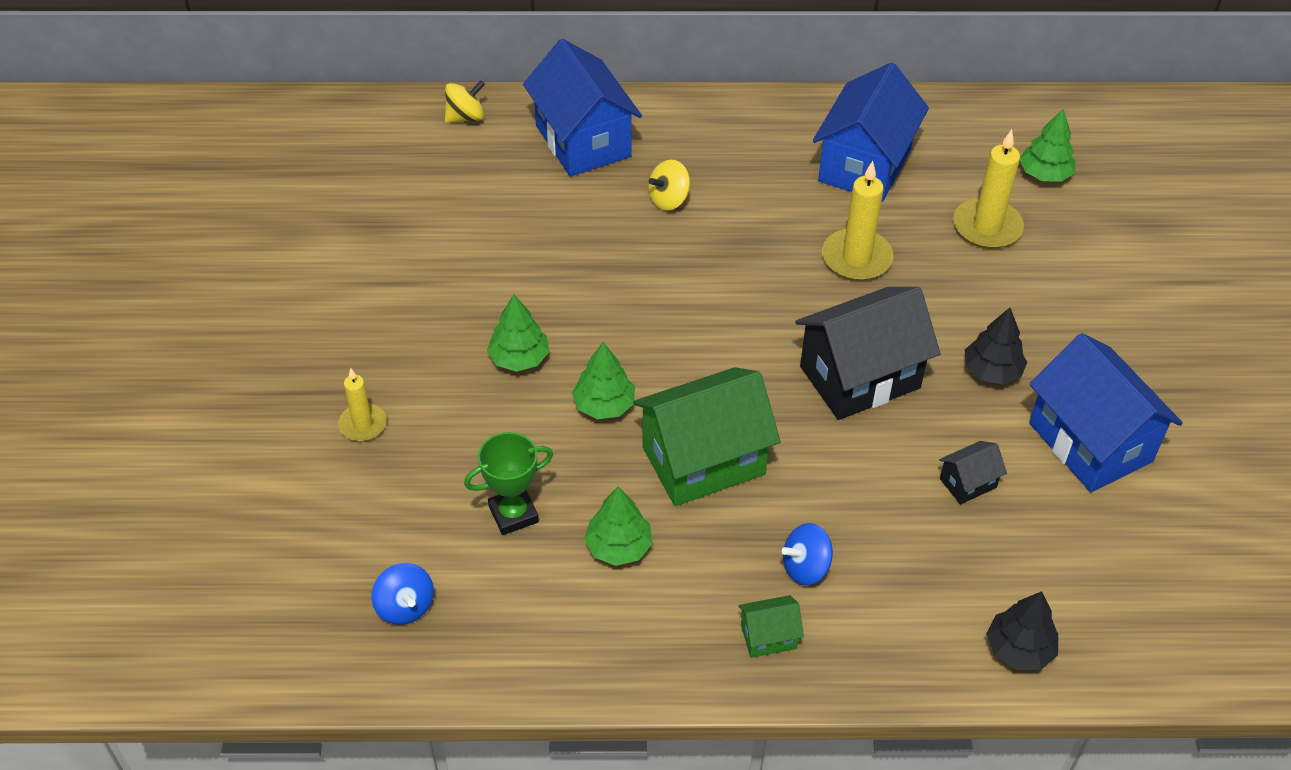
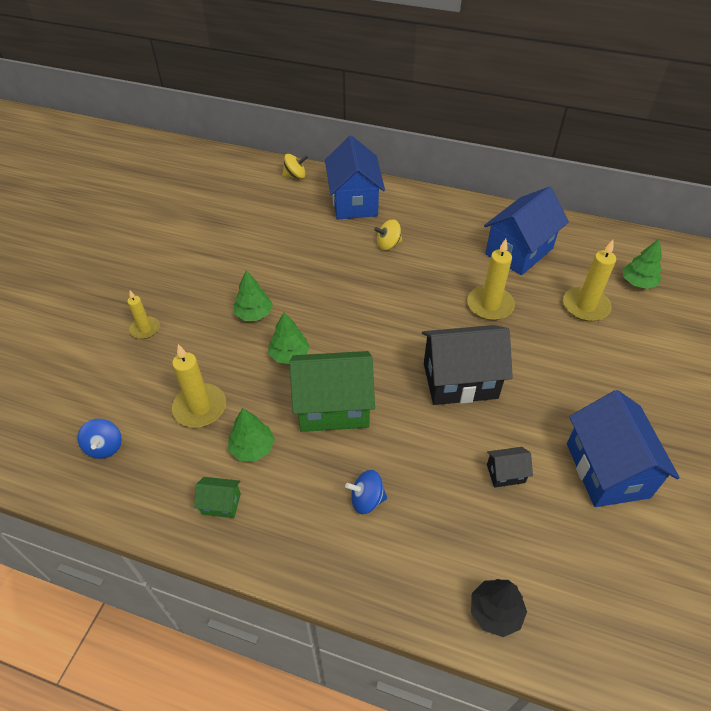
camera: 20 degrees right, 0 degrees up
(513, 514) = (200, 407): green trophy -> yellow candle
(768, 637) = (319, 542): green house -> green house (221, 504)
(992, 371) = (553, 400): black tree -> none

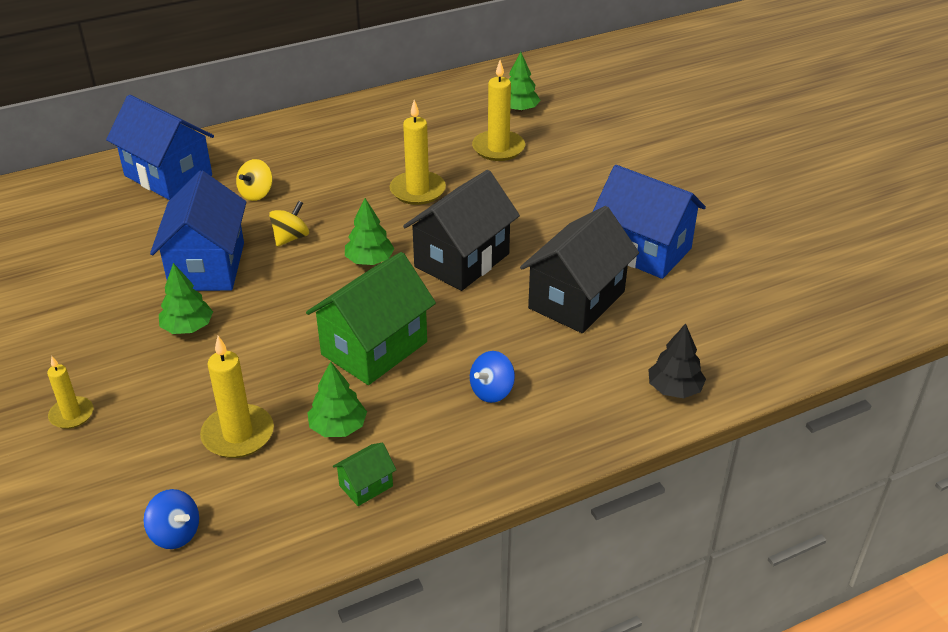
camera: 45 degrees left, 10 degrees down
(289, 355) = (275, 337): green tree -> green tree (369, 260)
(295, 176) = (62, 185): yellow spinning top -> yellow spinning top (291, 238)
(505, 473) = (576, 300): black house -> black house, size x2.25
(519, 251) = (392, 136): blue house -> blue house (207, 266)

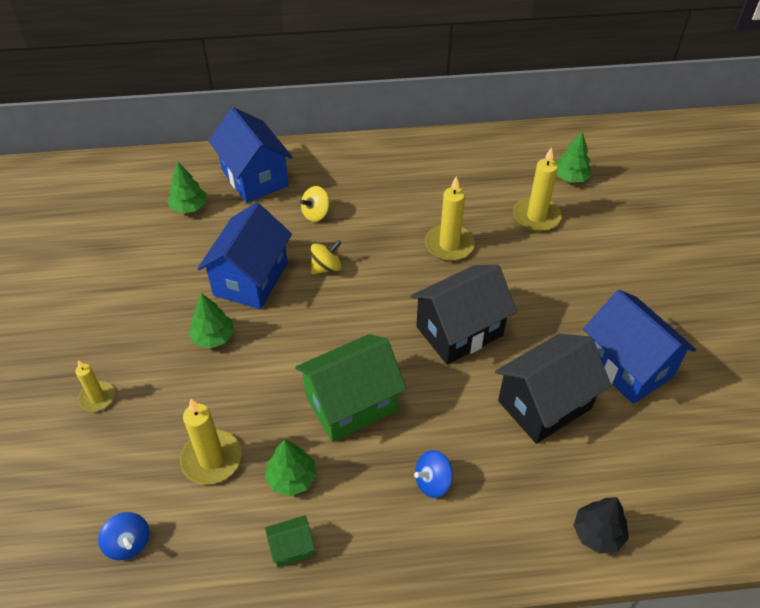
camera: 20 degrees right, 10 degrees up
(369, 260) = (381, 309): green tree -> green tree (189, 207)

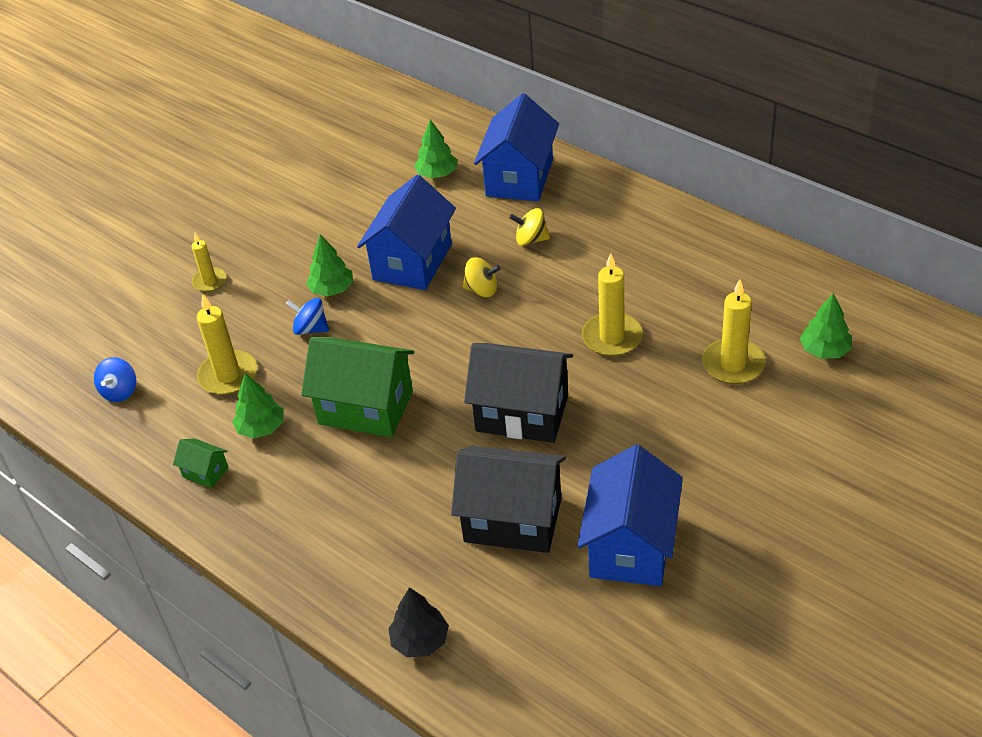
camera: 50 degrees right, 5 degrees down
(251, 279) = (412, 262): blue house -> blue house turned 45 degrees counterclockwise
(433, 482) = (350, 506): blue spinning top -> blue spinning top (311, 329)

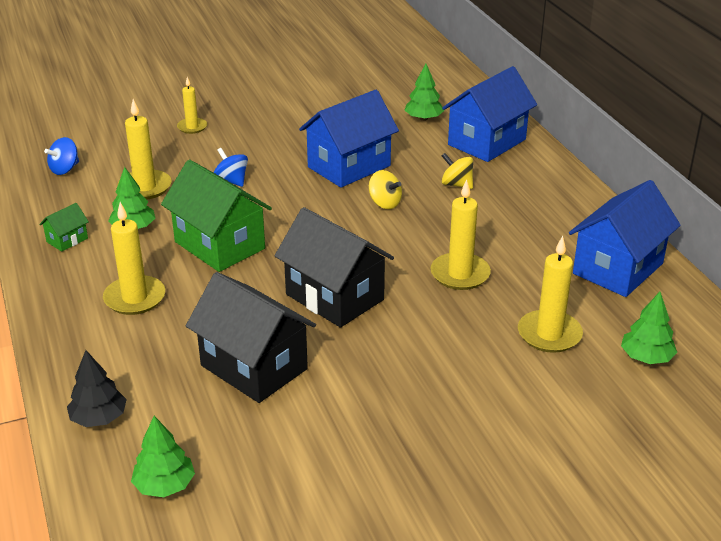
camera: 25 degrees right, 10 degrees down
(205, 472) = (67, 240): green house -> green house turned 75 degrees clockwise
(332, 289) = (272, 162): green tree -> green tree (164, 485)
(336, 503) = (135, 298): none -> yellow candle
(631, 546) = (331, 429): blue house -> blue house (618, 268)

